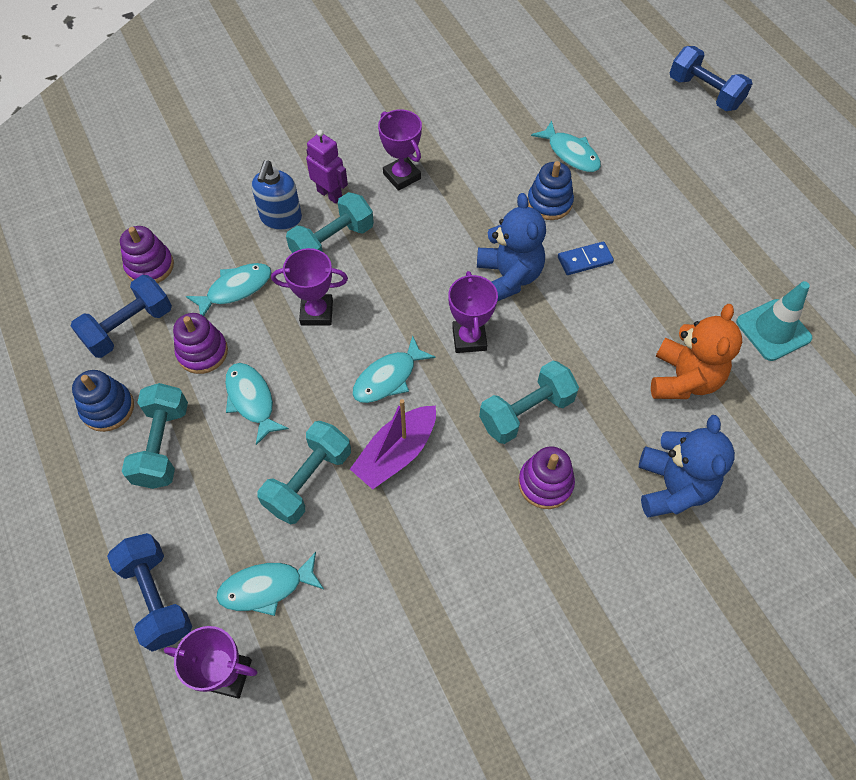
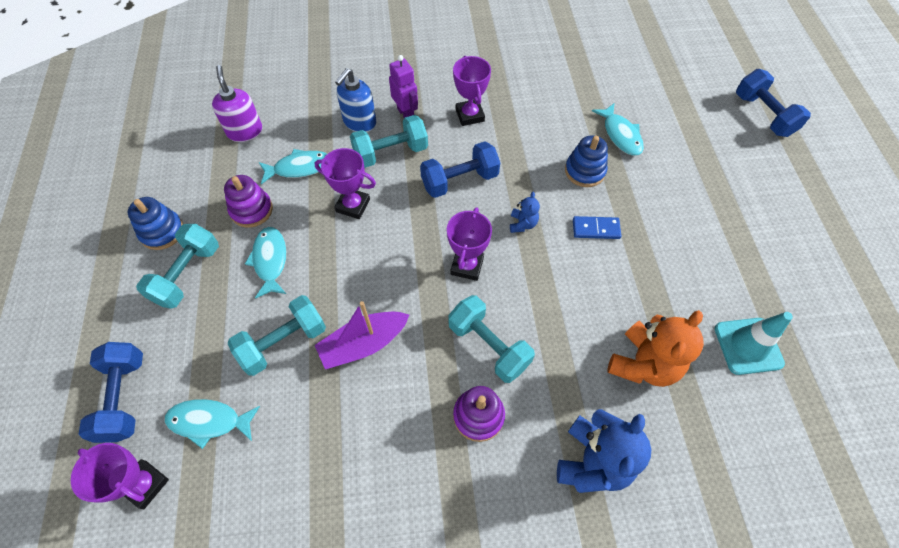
camera: 20 degrees right, 0 degrees up
(129, 327) = (207, 174): blue dumbbell -> blue dumbbell (459, 180)
(150, 266) = (245, 131): purple stacking toy -> purple soap dispenser
(388, 378) = (385, 277): turquoise fish -> none
(508, 277) = (522, 224): blue teddy bear -> blue teddy bear, size x0.48
(526, 412) = (488, 346): turquoise dumbbell -> turquoise dumbbell turned 60 degrees clockwise

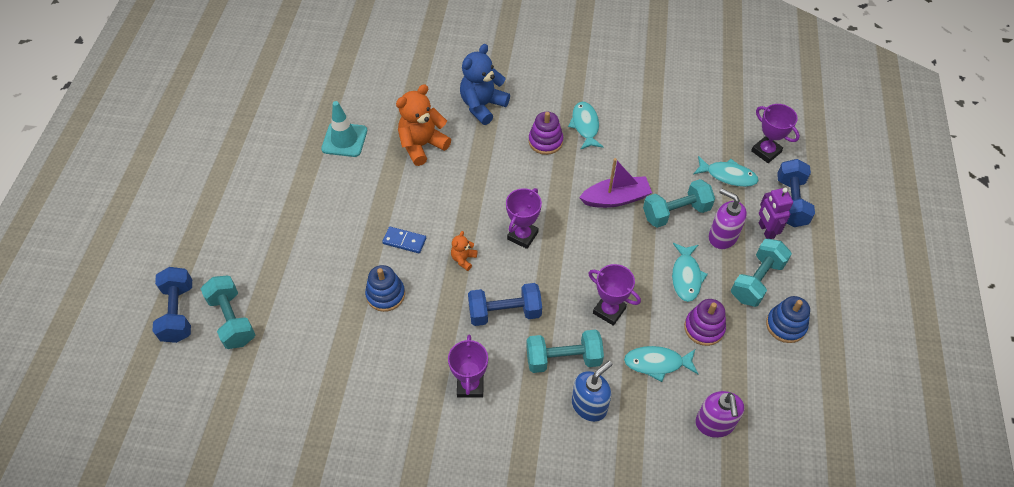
camera: 165 degrees left, 5 degrees down
(224, 322) = (722, 236): none -> purple soap dispenser
(406, 114) = (537, 404): purple robot -> purple robot (766, 230)
(488, 346) = (525, 178): turquoise dumbbell -> turquoise dumbbell (232, 320)
(522, 224) = (463, 259): blue teddy bear -> orange teddy bear
(620, 135) = (330, 324): turquoise fish -> turquoise fish (585, 125)

